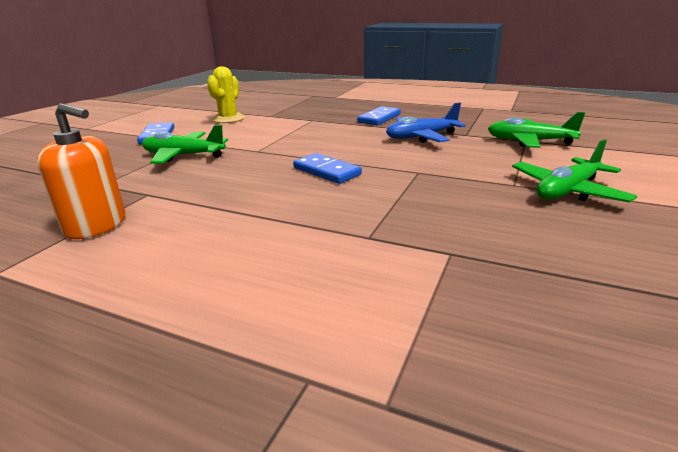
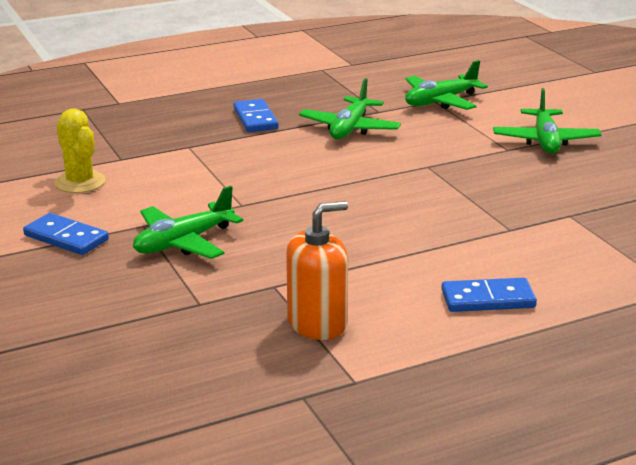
camera: 50 degrees left, 0 degrees up
(326, 171) = (361, 196): blue domino -> blue domino (488, 299)
(421, 137) = (350, 128): blue plane -> green plane

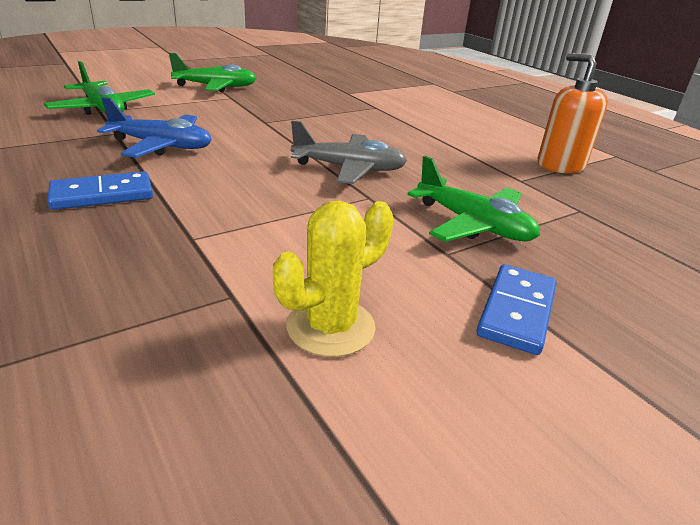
camera: 100 degrees left, 5 degrees up
(302, 200) = (349, 169): none -> grey plane
(350, 128) = (162, 146): green plane -> blue plane
(488, 299) = (479, 119): blue domino -> none

